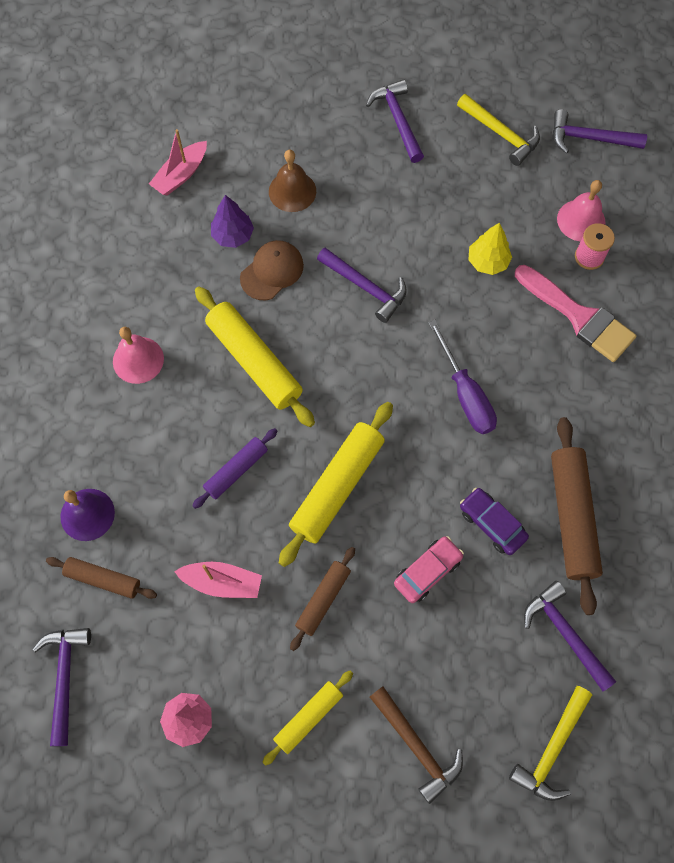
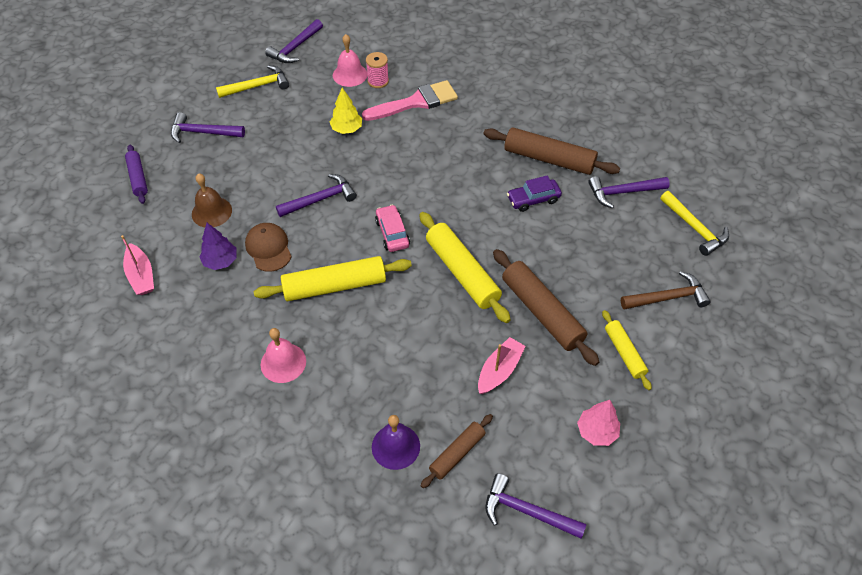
camera: 65 degrees left, 15 degrees down
(236, 471) = (416, 329): purple rolling pin -> purple rolling pin (138, 178)
(323, 599) = (542, 312): brown rolling pin -> brown rolling pin, size x1.74
(427, 571) = (549, 245): pink car -> pink car (392, 233)
(465, 394) = (435, 177): purple screwdriver -> none

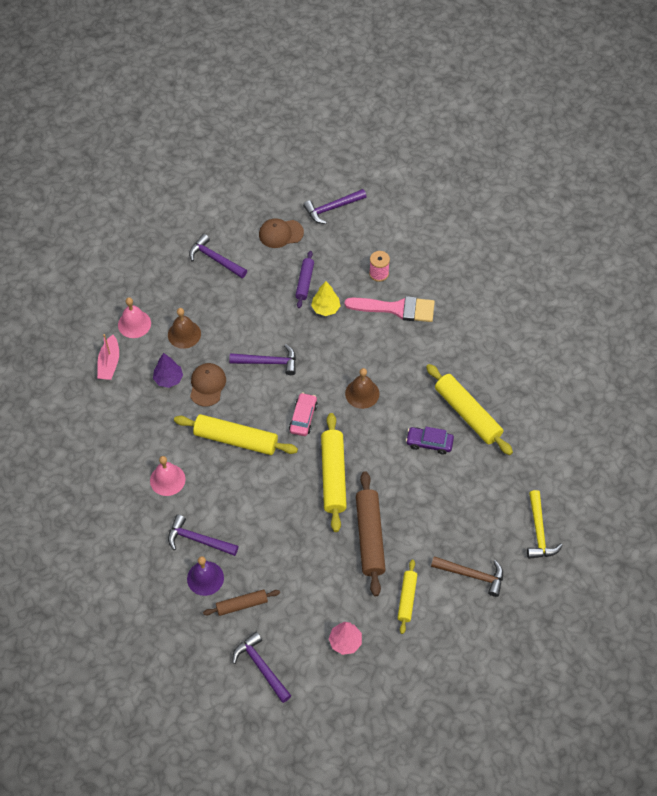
camera: 30 degrees right, 5 degrees up
(138, 178) = (147, 278): purple rolling pin -> purple rolling pin (305, 282)
(258, 86) = (280, 233): yellow hammer -> brown cap
(350, 74) = (360, 256): pink bell -> pink bell (134, 324)
(436, 186) = (362, 393): none -> brown bell
(499, 370) = (309, 563): pink boat -> none
(549, 159) = (467, 414): brown rolling pin -> yellow rolling pin
(623, 192) = (505, 472): purple hammer -> purple hammer (198, 540)

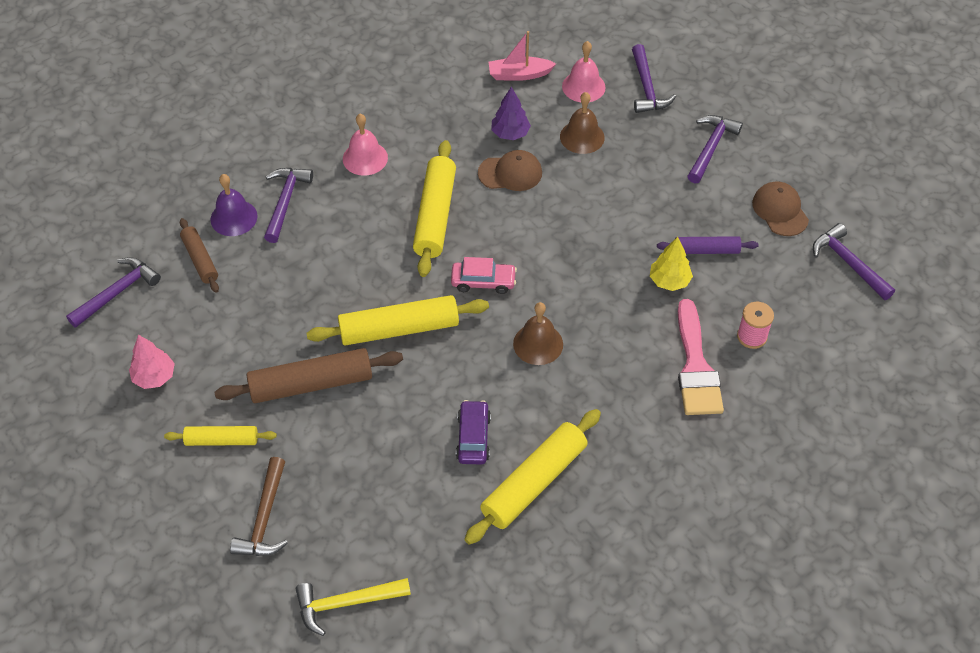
camera: 80 degrees right, 5 degrees down
(268, 362) = (562, 230): purple hammer -> purple hammer (647, 88)

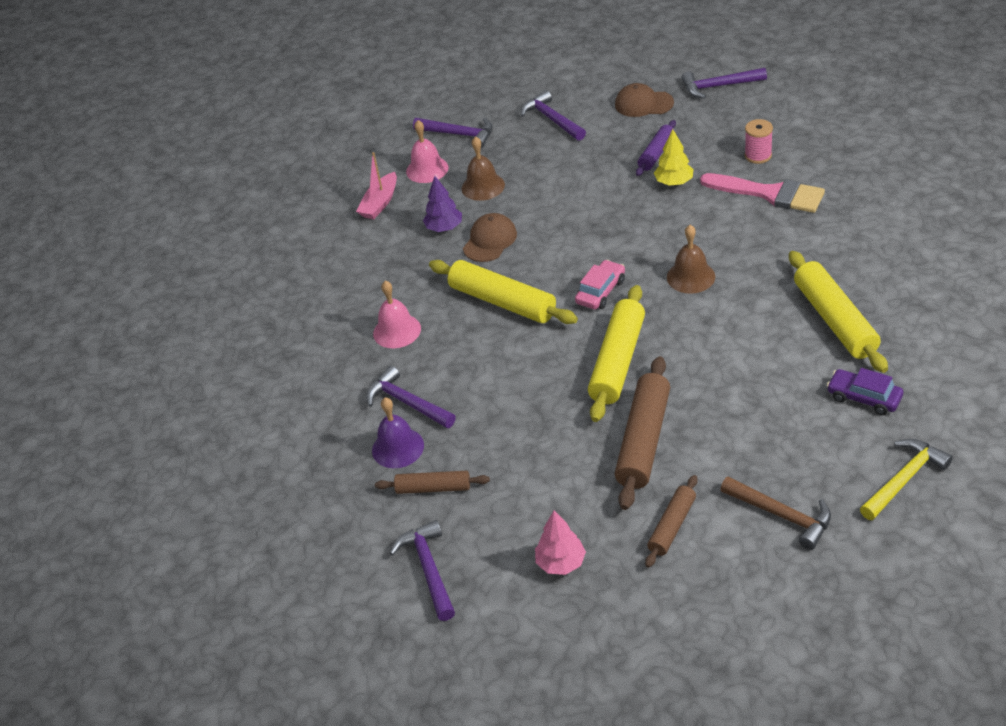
camera: 55 degrees left, 10 degrees down
(222, 440) = (672, 526): yellow rolling pin -> brown rolling pin
(346, 603) = (904, 479): yellow hammer -> yellow hammer turned 150 degrees counterclockwise
(473, 437) = (767, 345): purple car -> purple car (864, 398)

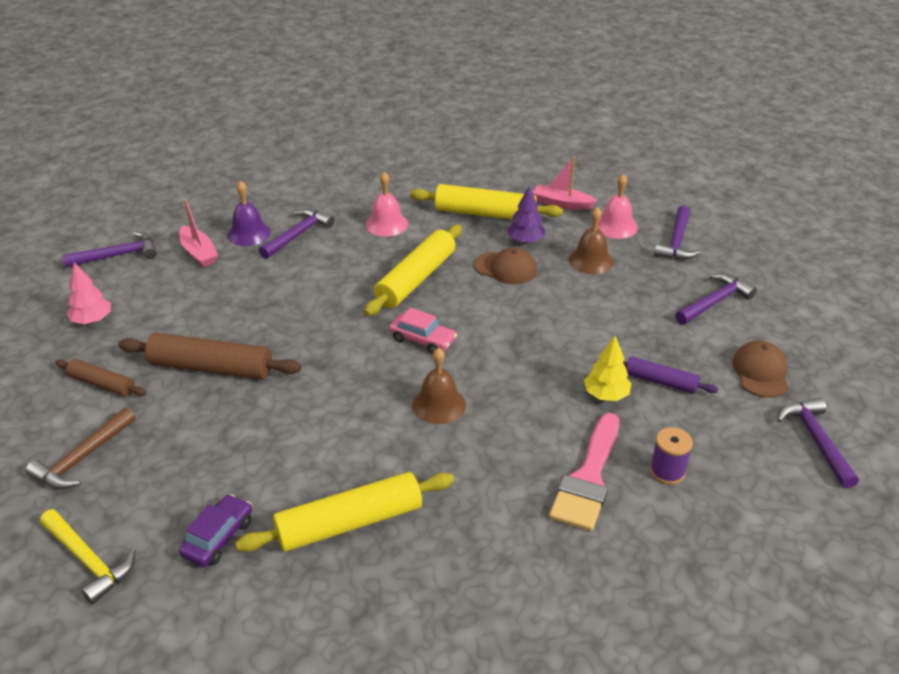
camera: 80 degrees right, 5 degrees down
(433, 488) = (199, 253): brown rolling pin -> pink boat
(618, 361) = (319, 351): yellow rolling pin -> yellow rolling pin (485, 214)
(758, 155) = (667, 471): pink spool -> purple spool

